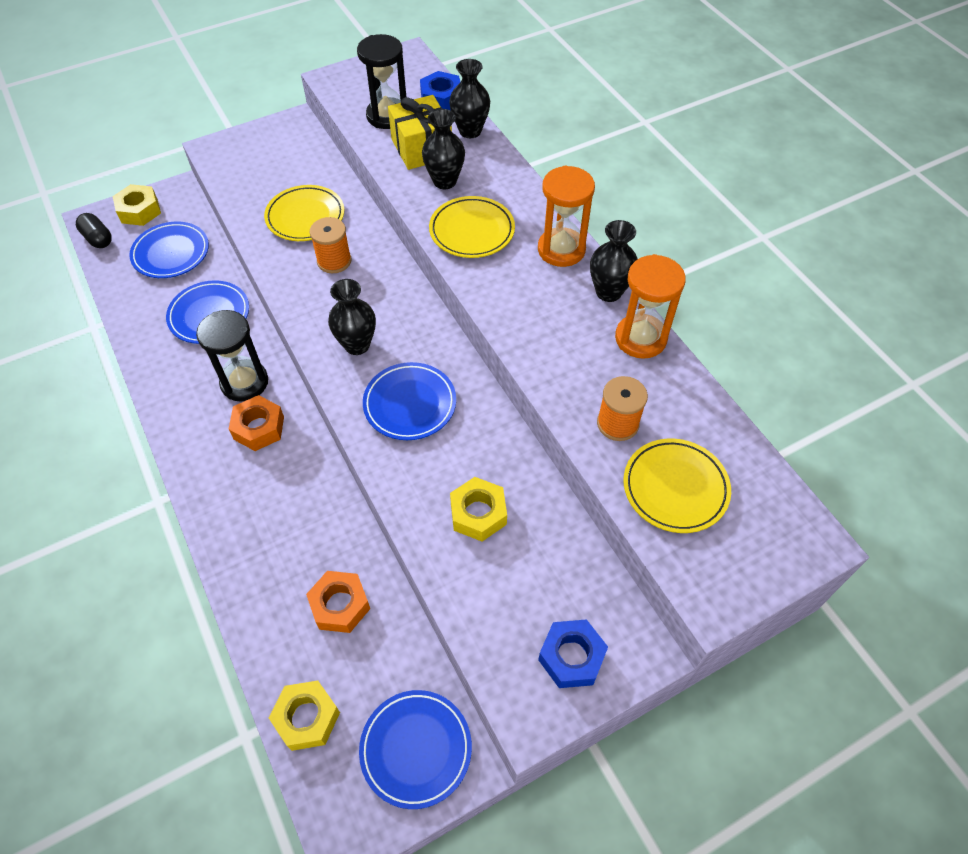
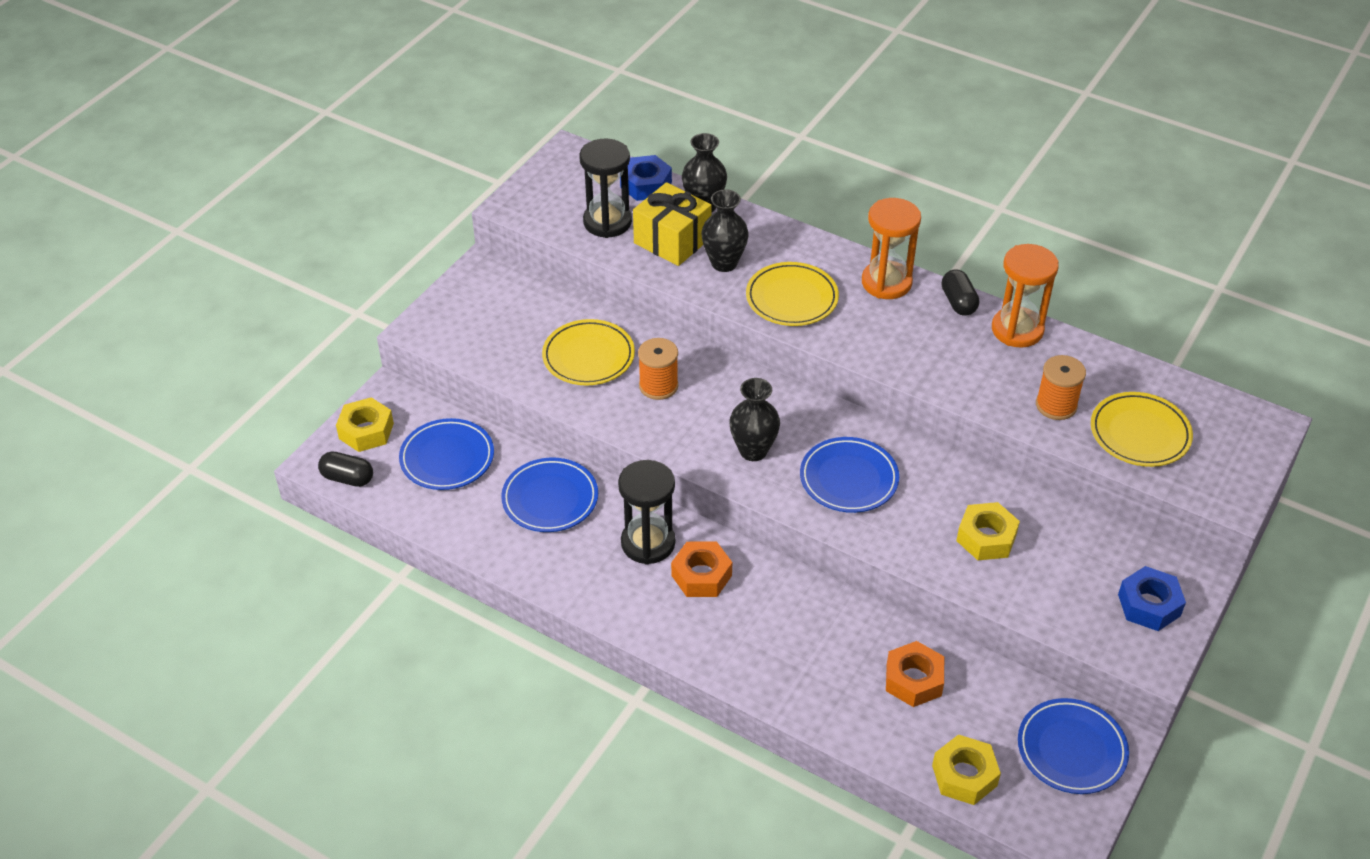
camera: 30 degrees left, 10 degrees down
(608, 292) = (958, 302): black vase -> black capsule

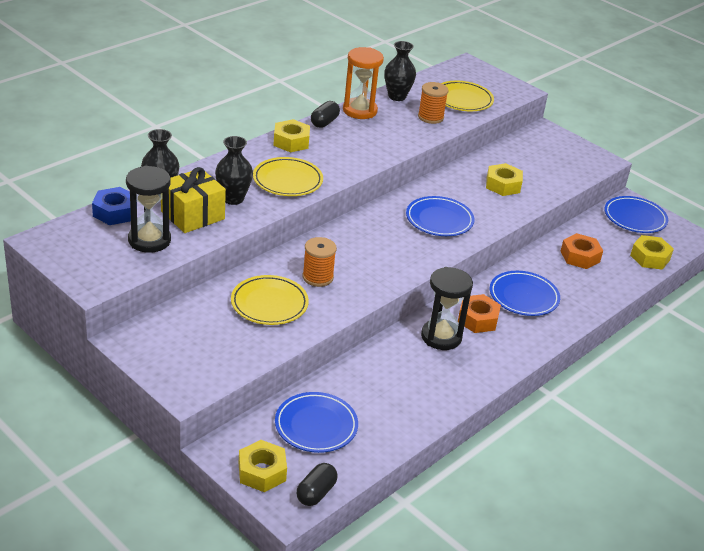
camera: 80 degrees left, 10 degrees down
(550, 499) = (382, 376): blue plate -> blue plate (523, 297)
(753, 451) = (400, 251): black vase -> black vase (397, 96)
(886, 282) = (291, 142): orange hourglass -> yellow nut
(958, 302) = (324, 122): black capsule -> black capsule turned 60 degrees counterclockwise
(1149, 605) = (564, 150): blue nut -> none

